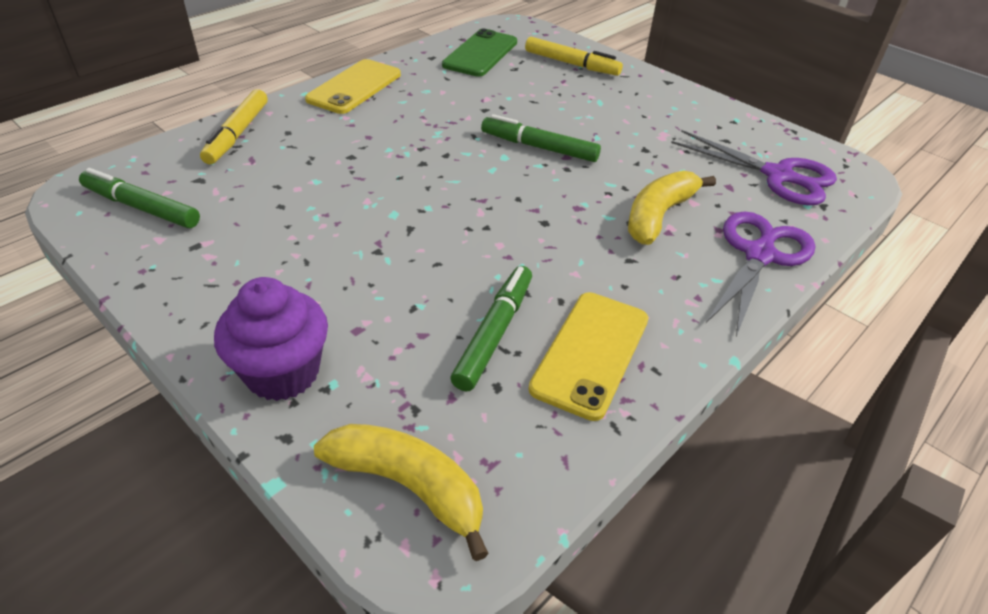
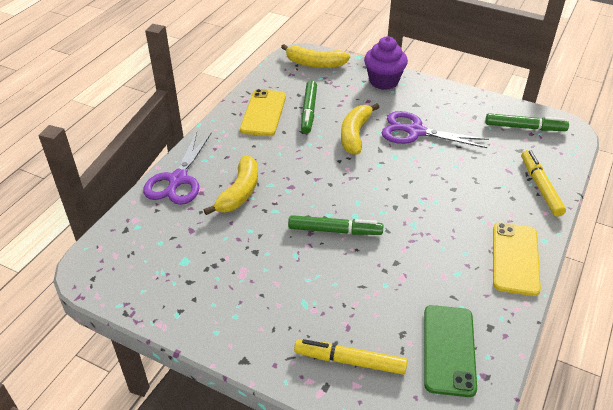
camera: 165 degrees right, 0 degrees up
(433, 263) = (355, 134): none -> yellow banana
(777, 176) = (153, 250): purple scissors -> purple scissors (415, 132)

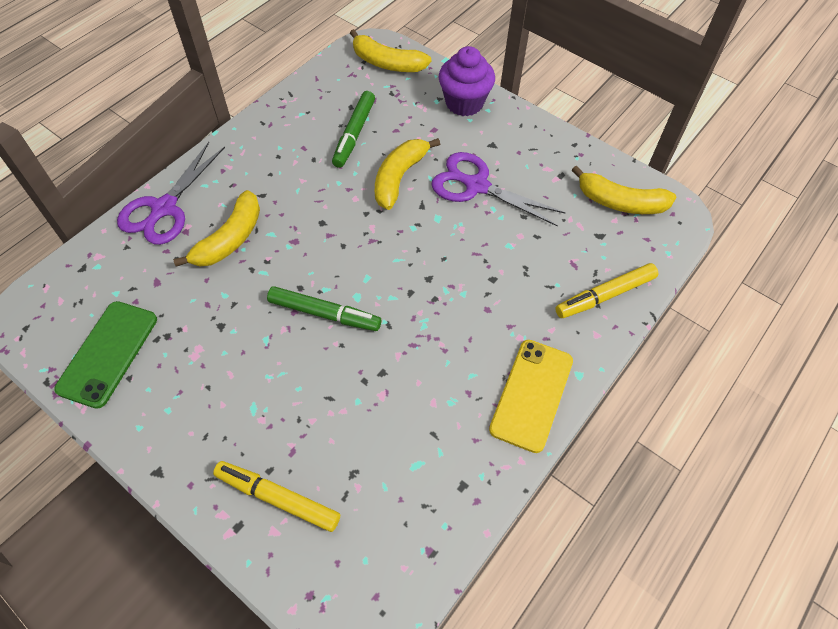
camera: 10 degrees right, 15 degrees up
(263, 113) = (298, 127): yellow phone -> none
(449, 349) = (400, 507): green phone -> green phone (108, 353)
(524, 127) = (620, 202): green marker -> yellow banana
(540, 187) = (605, 295): yellow marker -> yellow marker turned 120 degrees counterclockwise

